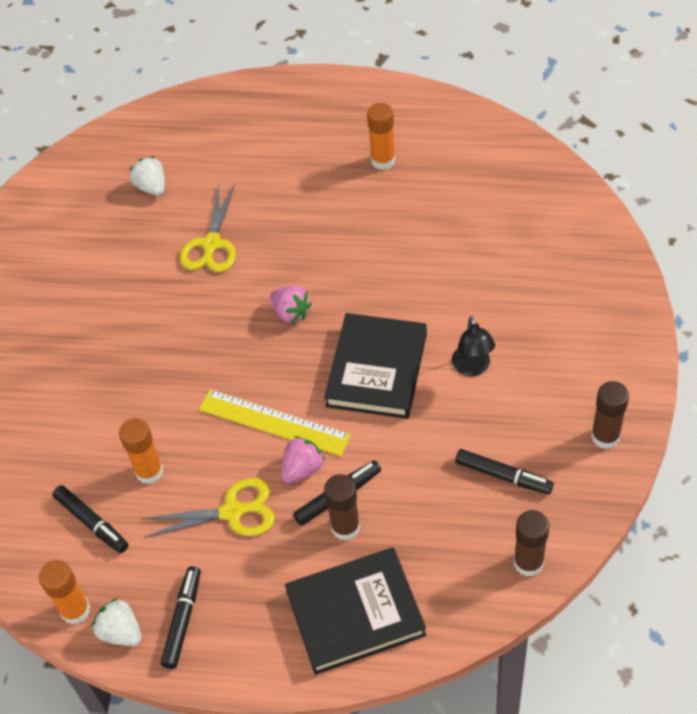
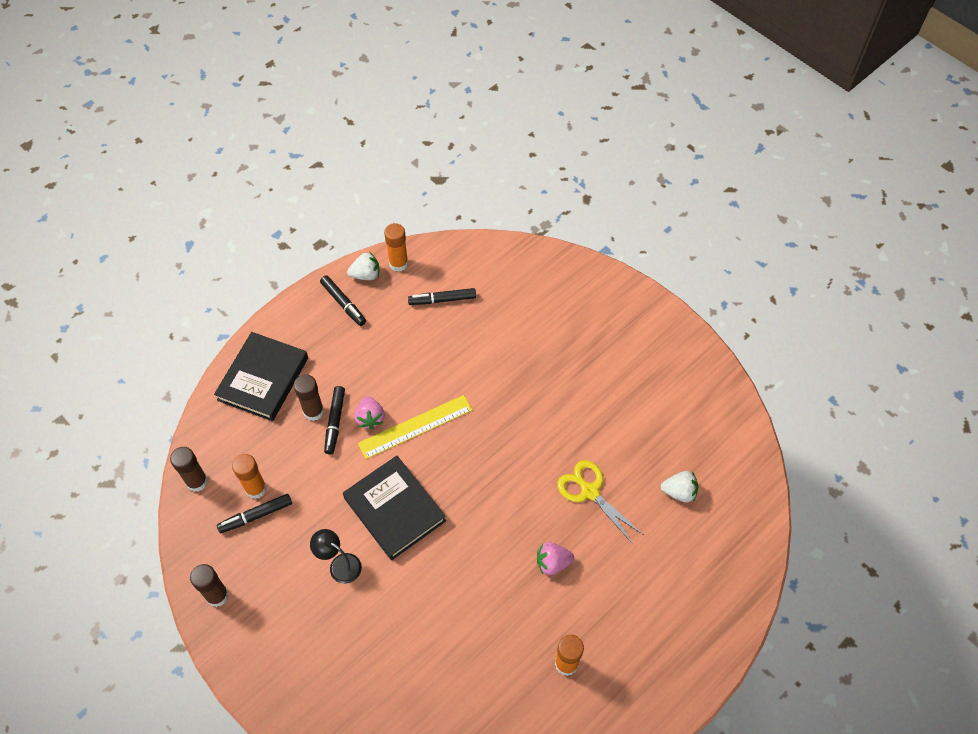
camera: 125 degrees right, 5 degrees up
(149, 471) = (447, 345): orange glue stick -> orange glue stick (256, 489)
(232, 512) = (380, 366): yellow scissors -> none
(291, 313) = (486, 495): pink strawberry -> pink strawberry (552, 563)

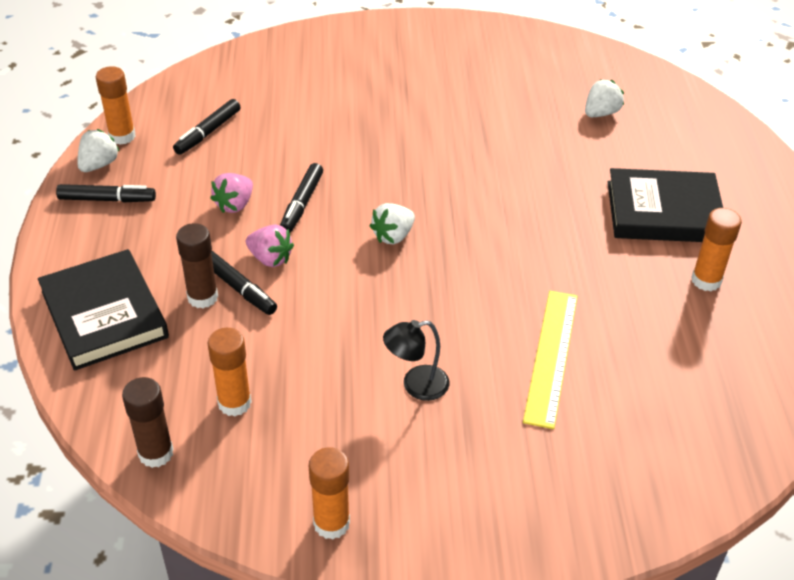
camera: 50 degrees left, 15 degrees down
(217, 595) = (331, 523): brown glue stick -> orange glue stick
(256, 516) = (269, 423): black marker -> black marker (302, 204)
(394, 509) = (401, 303): black book -> black book (664, 212)
(415, 426) = (324, 232): yellow ruler -> yellow ruler (551, 356)
(445, 463) = (393, 236): none -> white strawberry
(552, 563) = (588, 228): pink strawberry -> pink strawberry (235, 205)
(590, 491) = (539, 162): yellow scissors -> none

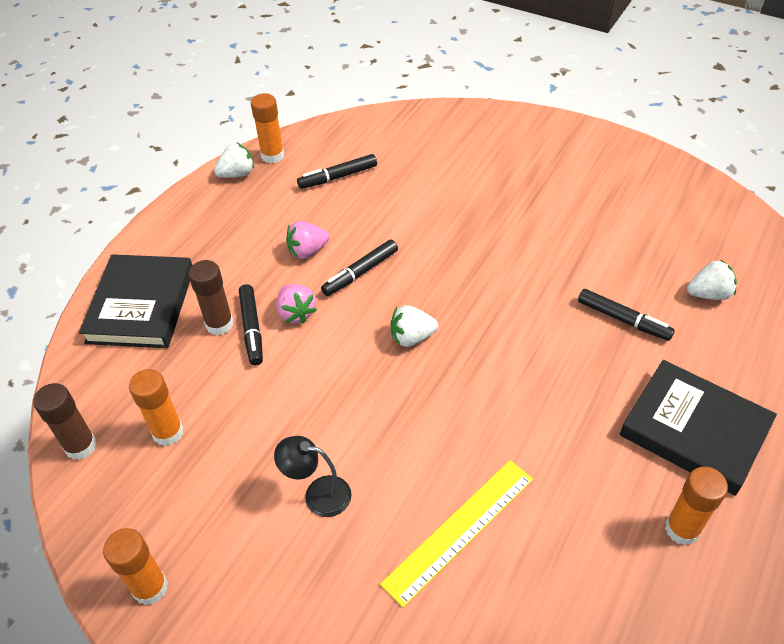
camera: 35 degrees right, 5 degrees up
(107, 199) = (220, 206): black marker -> black marker (623, 320)

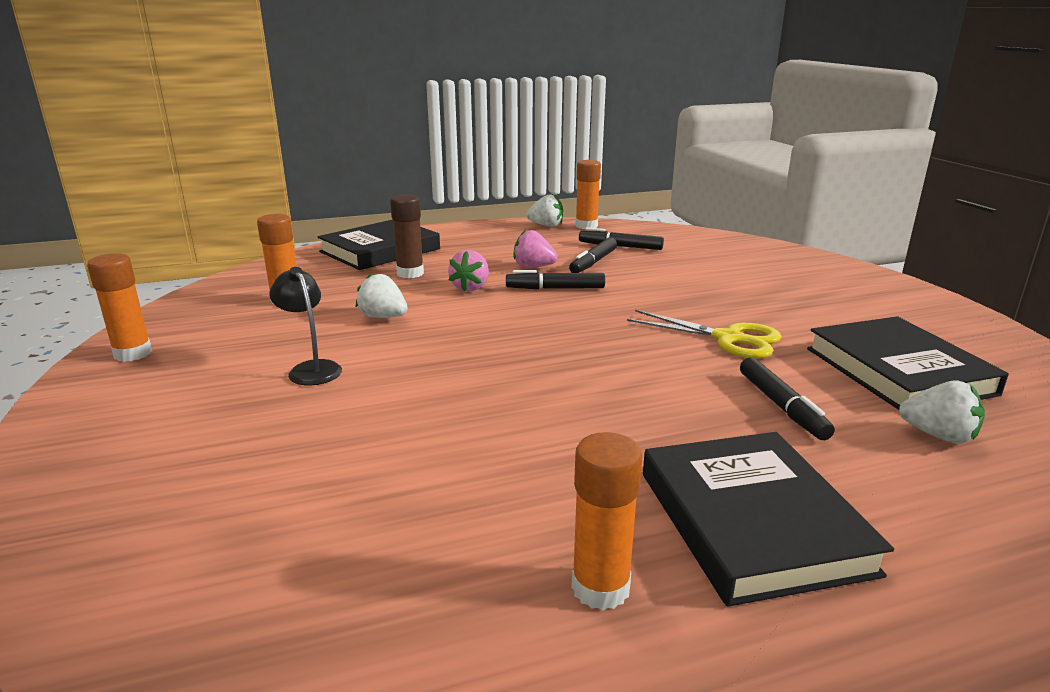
camera: 40 degrees right, 25 degrees down
(81, 446) = (232, 284): brown glue stick -> none
(252, 329) = (426, 282): black marker -> black marker (593, 262)
(412, 337) = (537, 331): white strawberry -> white strawberry (383, 317)
(459, 530) = (370, 445): yellow ruler -> none
(532, 264) = (728, 338): none -> yellow scissors
(645, 240) = (898, 371): none -> black book

